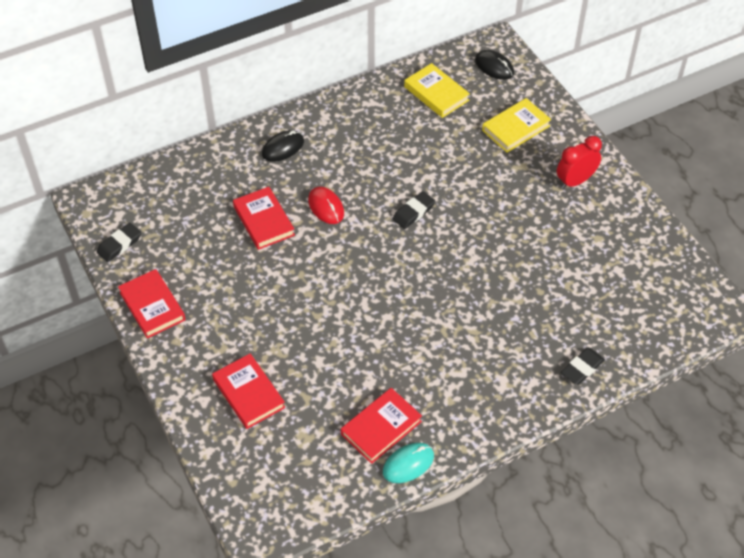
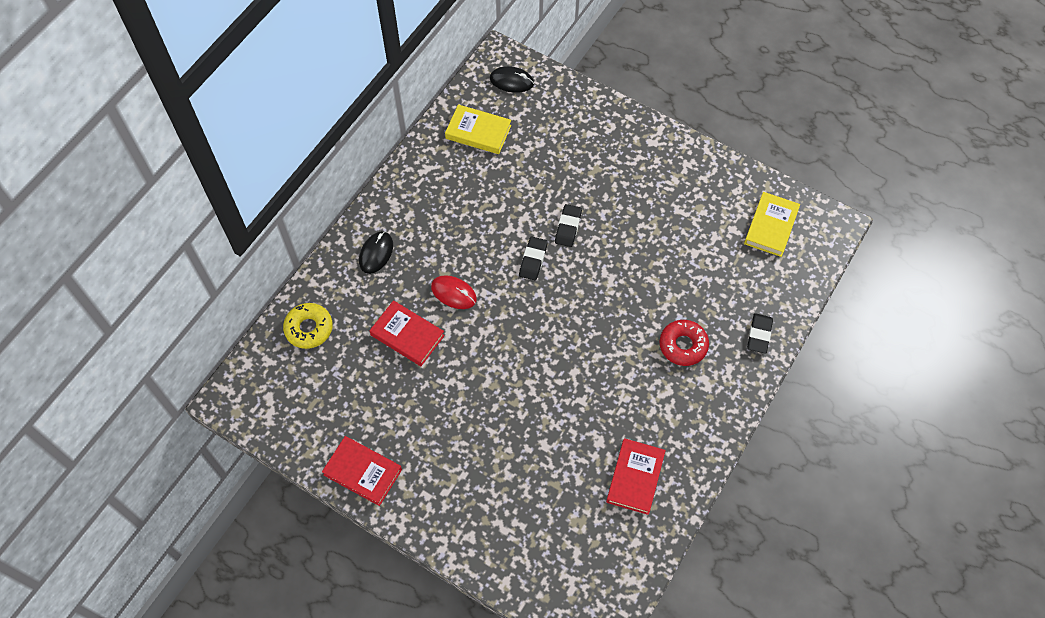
camera: 30 degrees left, 10 degrees up
(119, 244) = (290, 427): black eraser -> black eraser (568, 227)
(187, 179) = (309, 328): none -> yellow donut
(248, 393) = (504, 508): red book -> none
(408, 464) = (677, 498): turquoise mouse -> none
(502, 343) = (683, 345): none -> red donut
(516, 128) = (568, 134): yellow book -> yellow book (771, 226)
(575, 181) = (648, 162): red clock -> none

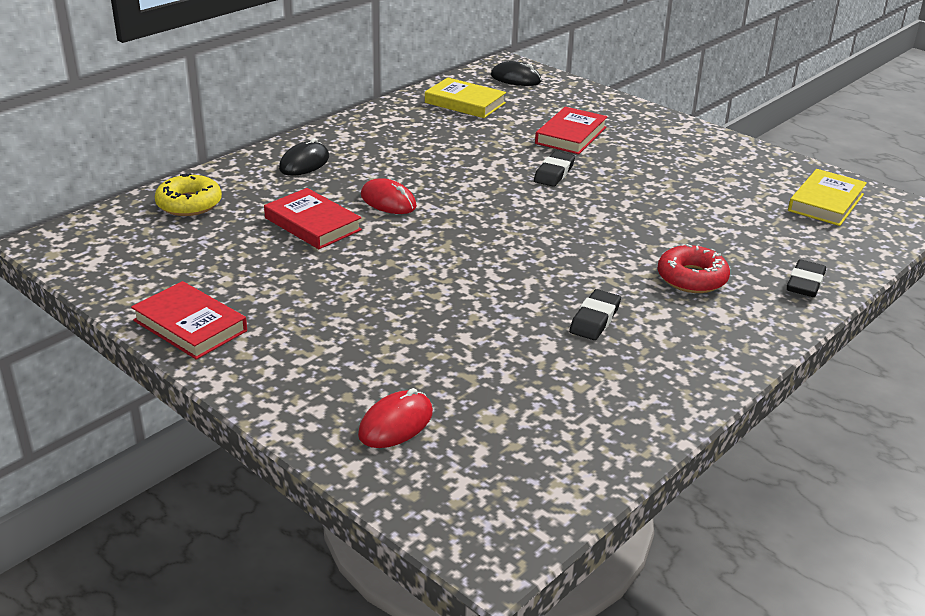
camera: 10 degrees right, 30 degrees down
(521, 539) = (396, 423): none -> red mouse
(533, 260) = (501, 190): black eraser -> black eraser (595, 319)
(635, 477) = (596, 387): red book -> red book (571, 135)

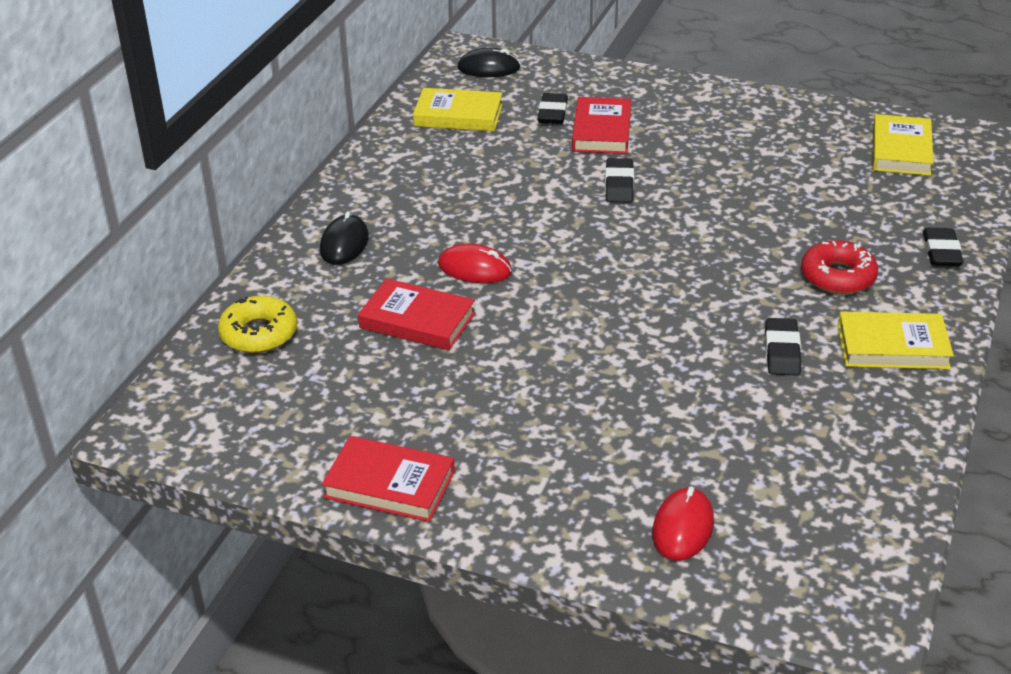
camera: 20 degrees left, 5 degrees up
(541, 116) = (552, 113): none -> black eraser
(700, 341) = (892, 346): none -> yellow book

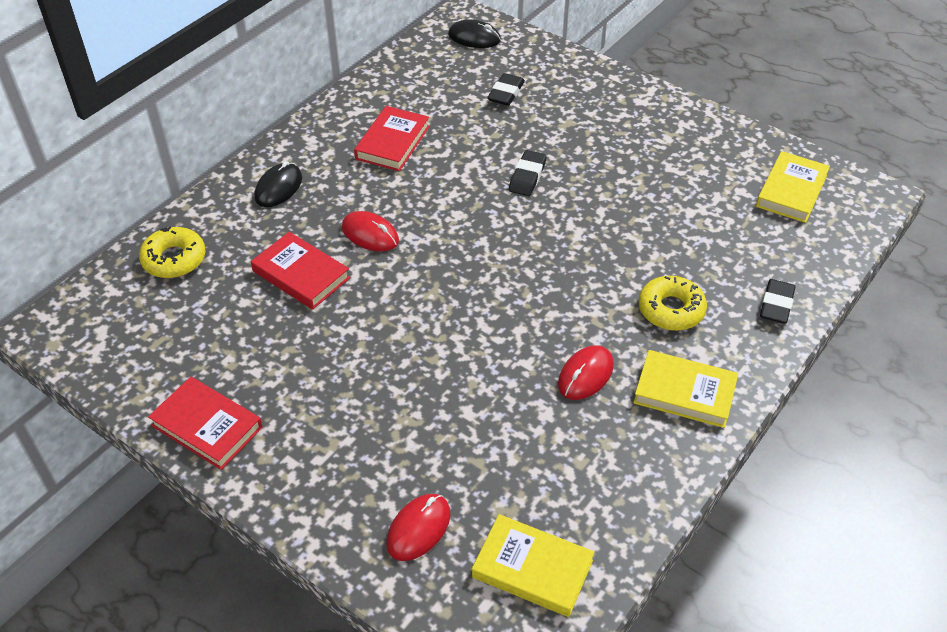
camera: 15 degrees right, 10 degrees up
(458, 115) = (427, 80): yellow book -> yellow book (532, 569)
(601, 131) = (538, 119): red book -> red book (392, 142)
(782, 351) = (585, 375): black eraser -> red mouse
(838, 276) = (671, 310): red donut -> yellow donut

